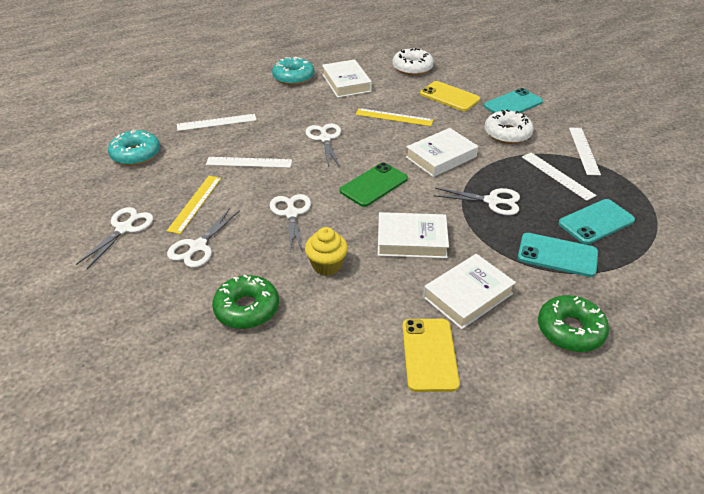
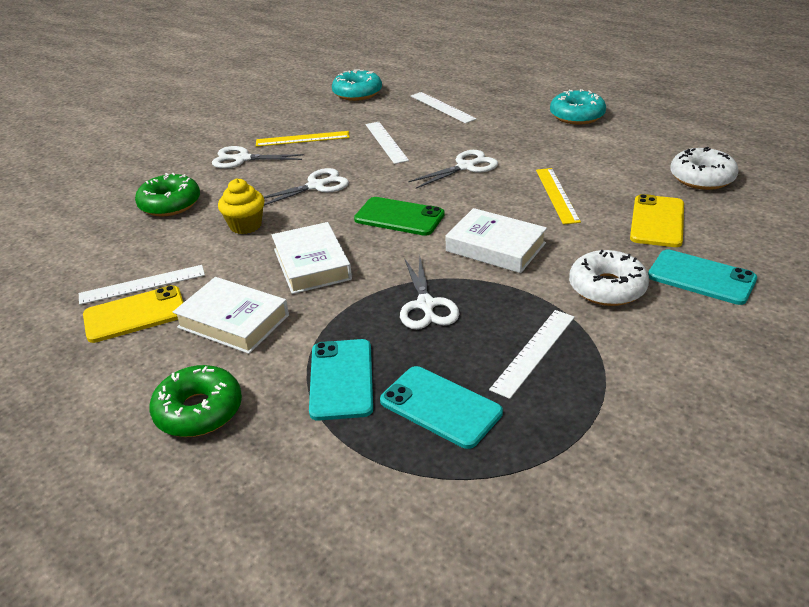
camera: 70 degrees right, 5 degrees down
(124, 229) = (250, 123): white scissors -> none
(346, 83) = (603, 147): white book -> none
(583, 150) = (632, 369): white ruler -> white ruler (142, 284)

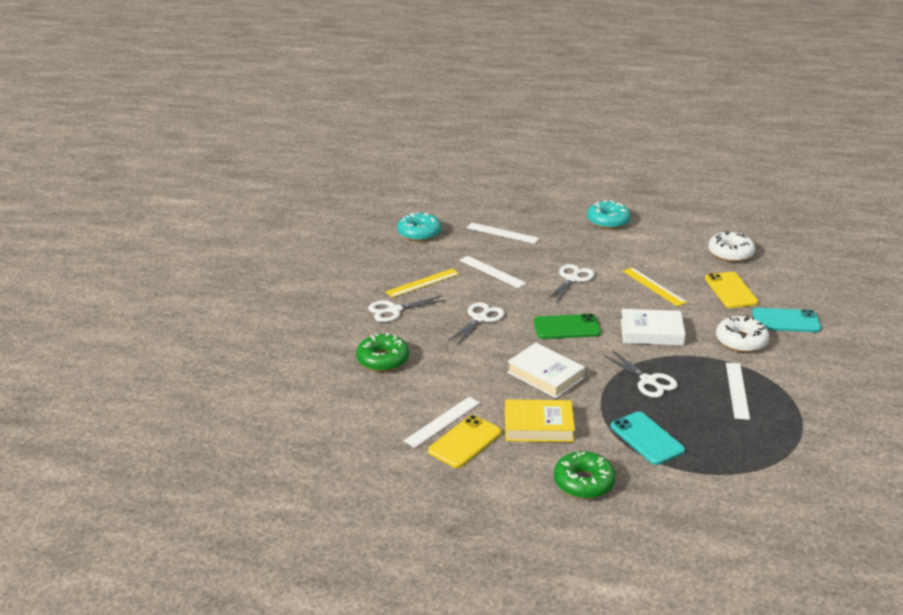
camera: 30 degrees left, 5 degrees down
(233, 321) = (538, 426): white book -> yellow book
(245, 225) = (464, 361): yellow cupcake -> none
(440, 407) = (718, 435): turquoise phone -> none

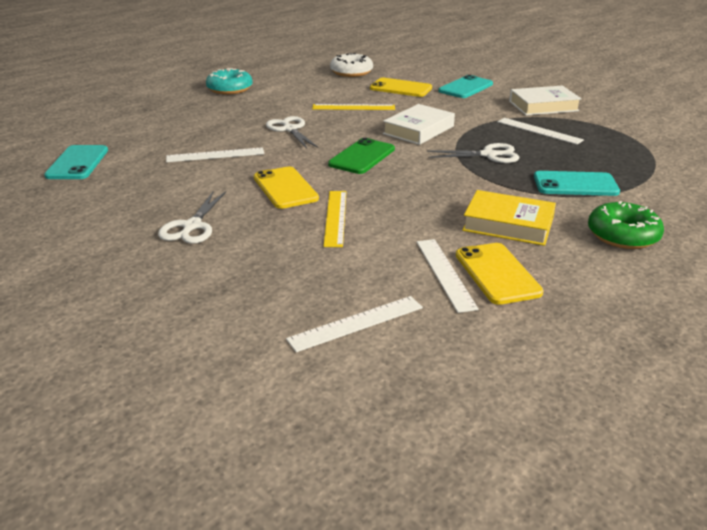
camera: 55 degrees left, 0 degrees up
(383, 360) = (277, 268): green donut -> none
(419, 233) = (77, 163): turquoise donut -> turquoise phone
(422, 283) = (170, 193): yellow ruler -> yellow ruler (335, 217)
(480, 319) = (285, 188): white scissors -> yellow phone
(502, 233) = (161, 129): white ruler -> white ruler (356, 323)
(538, 426) = (508, 224): yellow book -> yellow book turned 75 degrees clockwise
(545, 375) = (426, 192): white book -> white book (543, 106)
(741, 341) = (473, 108): white donut -> none

